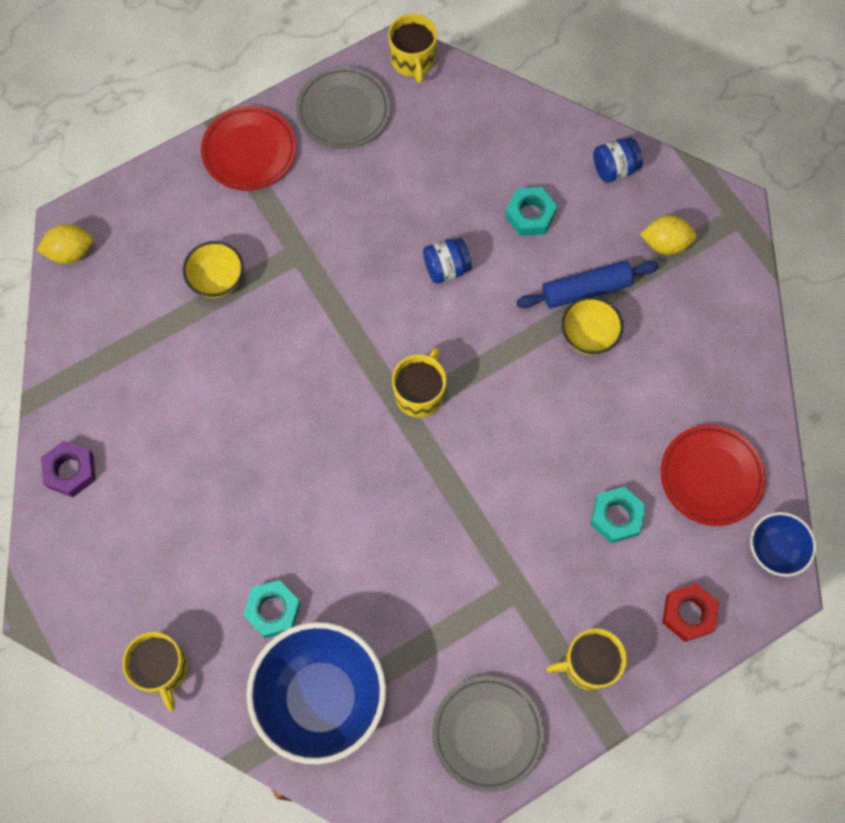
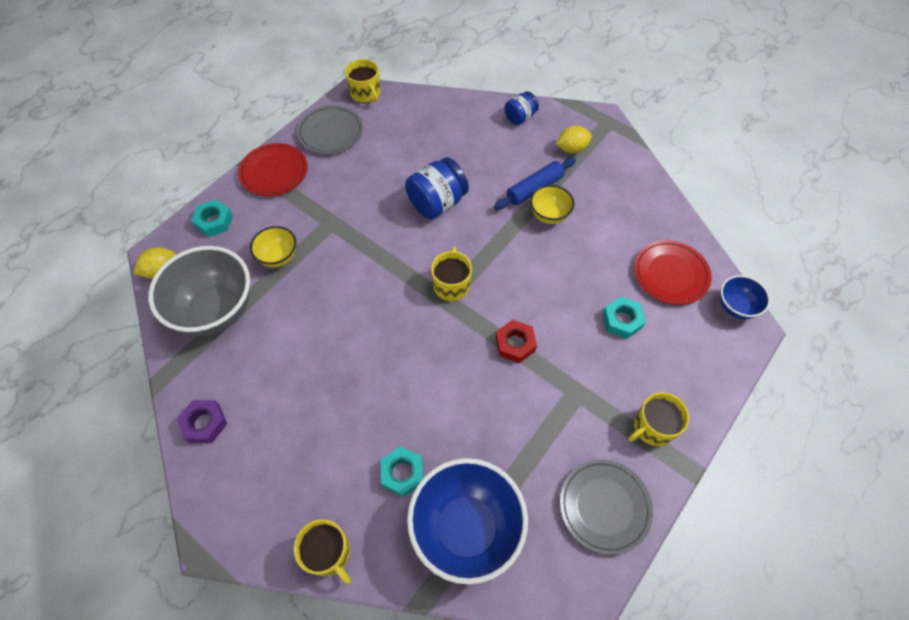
camera: 20 degrees left, 10 degrees down
(121, 330) = (216, 310): none -> grey bowl
(446, 268) = (437, 203): blue jar -> blue jar, size x1.68
(530, 215) = (479, 157): turquoise nut -> turquoise nut (214, 221)
(688, 613) = (702, 367): red nut -> red nut (515, 344)

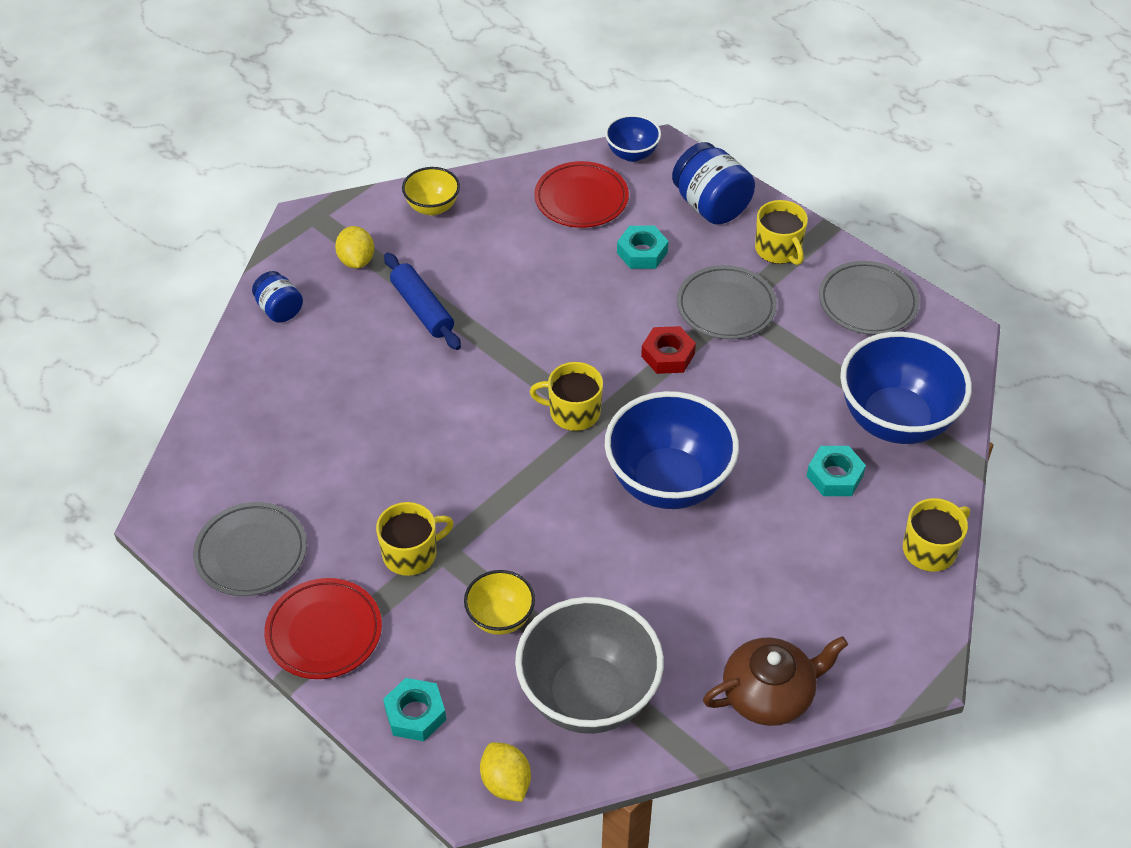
camera: 85 degrees left, 10 degrees down
(205, 423) = (769, 694): purple nut -> brown teapot
(366, 93) = (170, 503): yellow mug -> yellow mug (411, 553)
(390, 349) = (668, 482): none -> blue bowl
(437, 203) = (428, 419): blue jar -> blue jar (711, 206)
(549, 215) = (472, 299): yellow bowl -> yellow bowl (432, 207)
(575, 385) = (726, 307): none -> grey plate

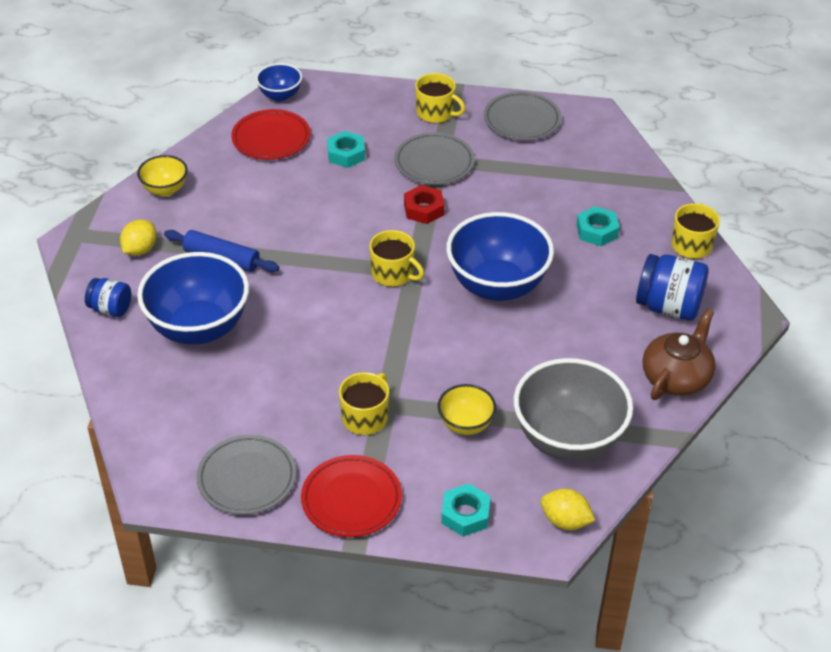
camera: 35 degrees left, 5 degrees down
(356, 261) = (140, 250): yellow lemon -> yellow lemon turned 75 degrees clockwise
(573, 412) = (393, 274): yellow mug -> yellow mug turned 120 degrees counterclockwise
(711, 206) = (365, 105): blue jar -> blue jar (668, 306)
(895, 420) = (603, 181): blue bowl -> blue bowl (199, 328)

